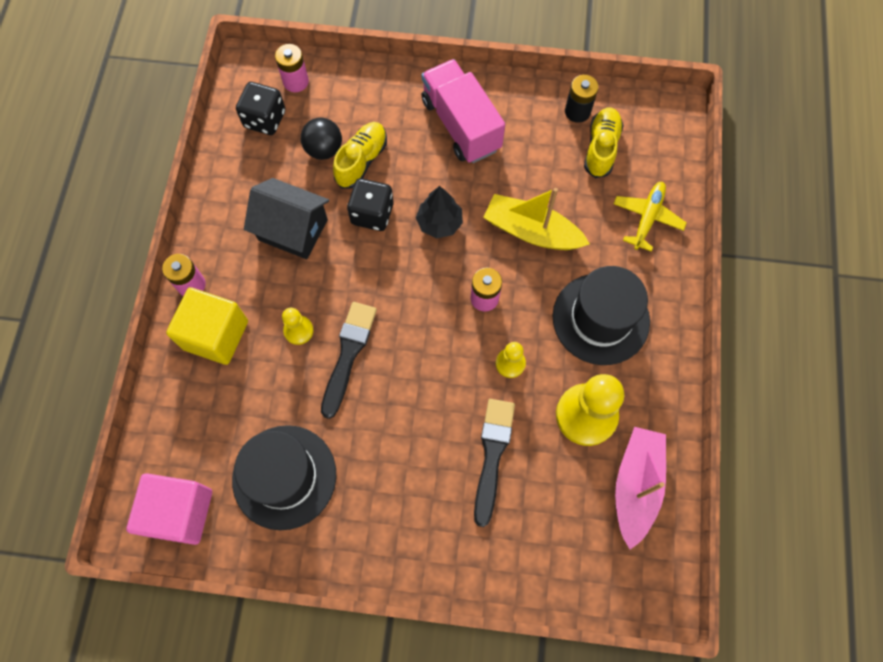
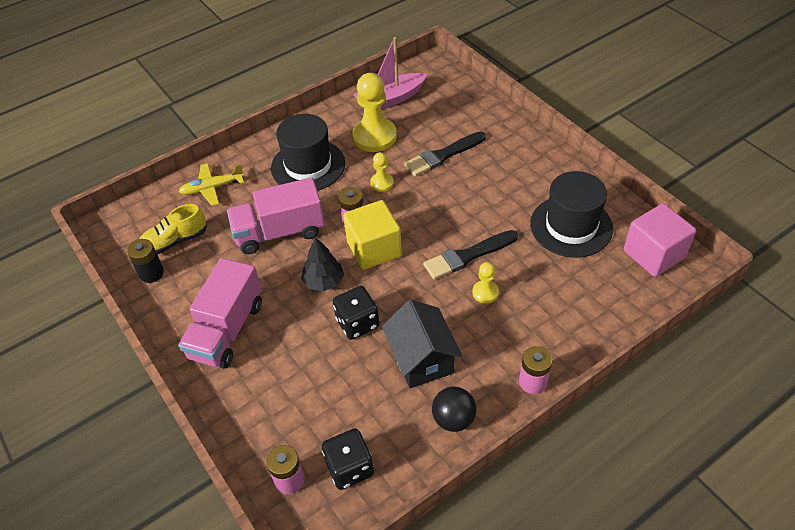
camera: 130 degrees left, 20 degrees down
(216, 335) = (544, 334): yellow cube -> yellow cube (374, 249)
(324, 149) = (335, 399): black ball -> black ball (453, 419)
(361, 161) = (320, 365): yellow shoe -> none
(531, 231) = (279, 232): yellow boat -> pink truck

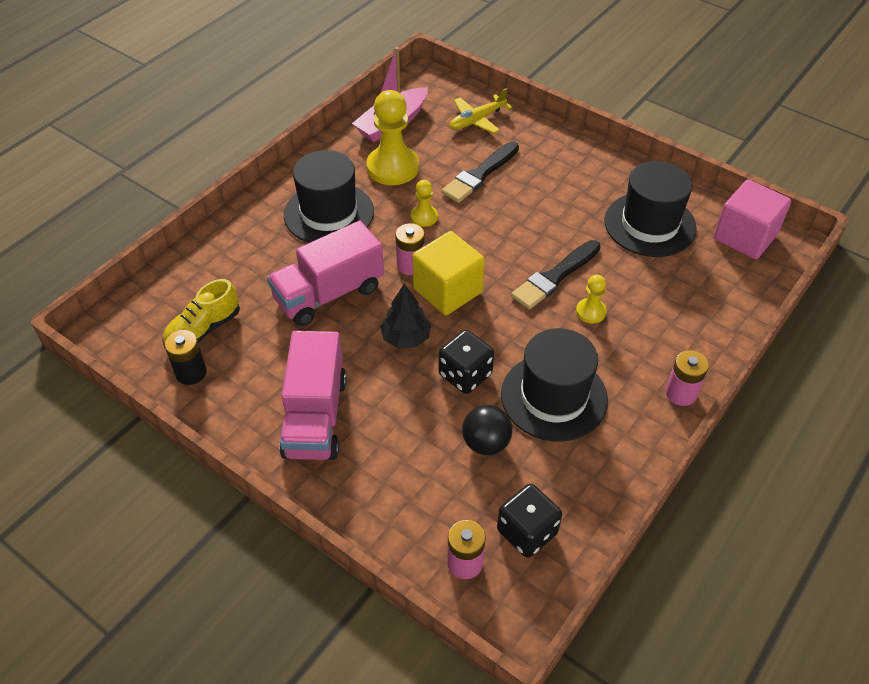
camera: 20 degrees left, 0 degrees up
(212, 188) = (222, 260): yellow plane -> yellow plane (477, 120)
(422, 359) = (554, 397): black house -> black hat
(453, 419) = (616, 452): black ball -> black ball (486, 443)

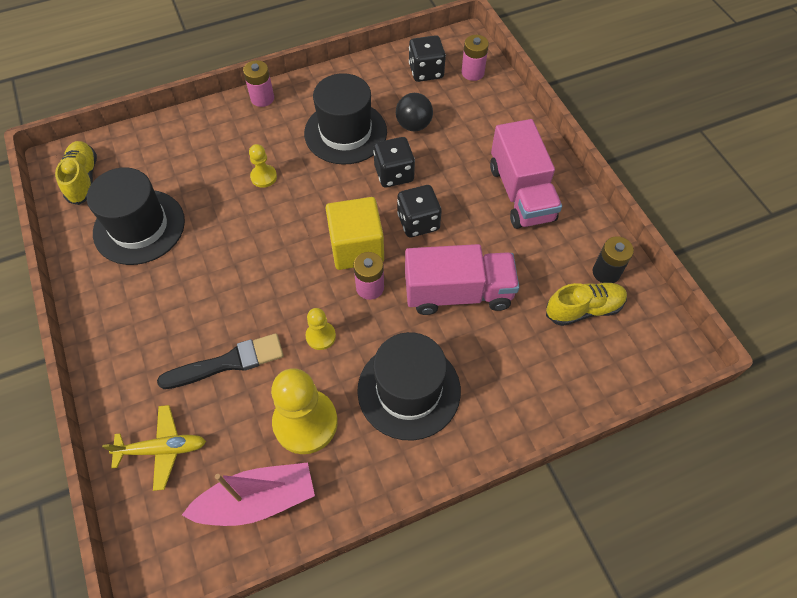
camera: 150 degrees left, 10 degrees up
(315, 416) = (521, 193): pink truck -> pink truck turned 135 degrees clockwise
(406, 338) = (418, 222): black tree -> black dice
(555, 277) = (262, 217): black brush -> none
(745, 237) = (83, 179): pink cube -> yellow shoe

